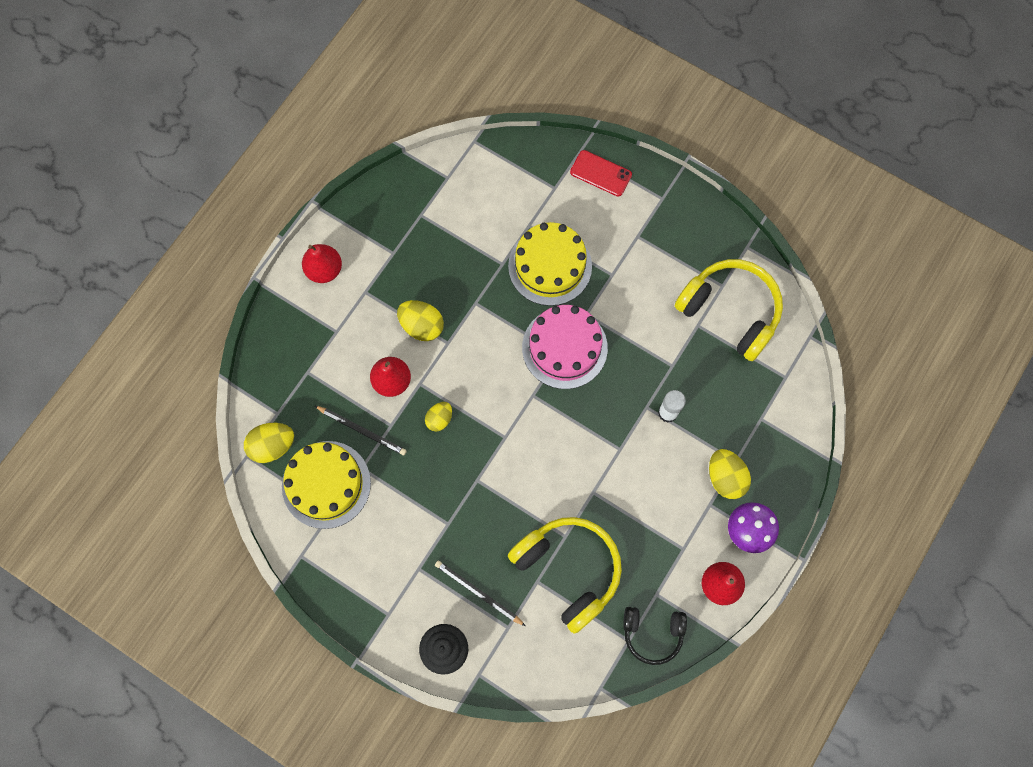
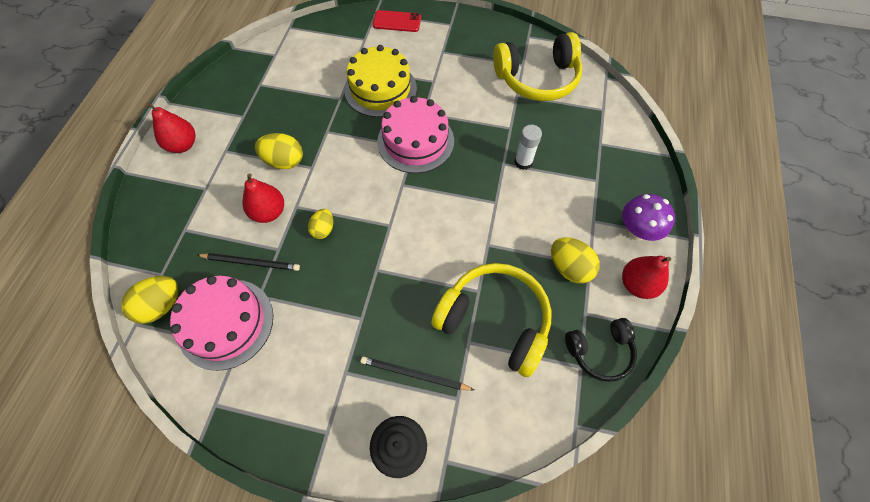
camera: 20 degrees left, 10 degrees down
(326, 484) = (226, 323): yellow cake -> pink cake
(725, 478) = (595, 195): yellow egg -> yellow egg (569, 268)
(730, 311) = (537, 79): yellow headphones -> yellow headphones turned 150 degrees clockwise

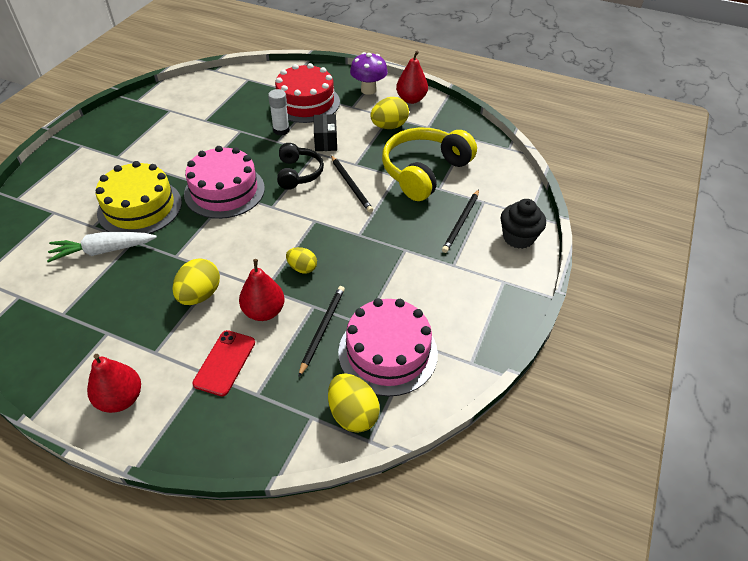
camera: 80 degrees left, 15 degrees down
(326, 84) = (103, 251): none -> white carrot
(397, 21) = (45, 183): red phone -> red phone (225, 362)
(450, 247) = (351, 185): none -> black pencil
(517, 207) = (325, 141): none -> black box
(537, 79) = (193, 105): yellow headphones -> none
(582, 172) = (306, 102): none -> red cake
(600, 351) = (458, 126): black headphones -> black headphones (298, 173)

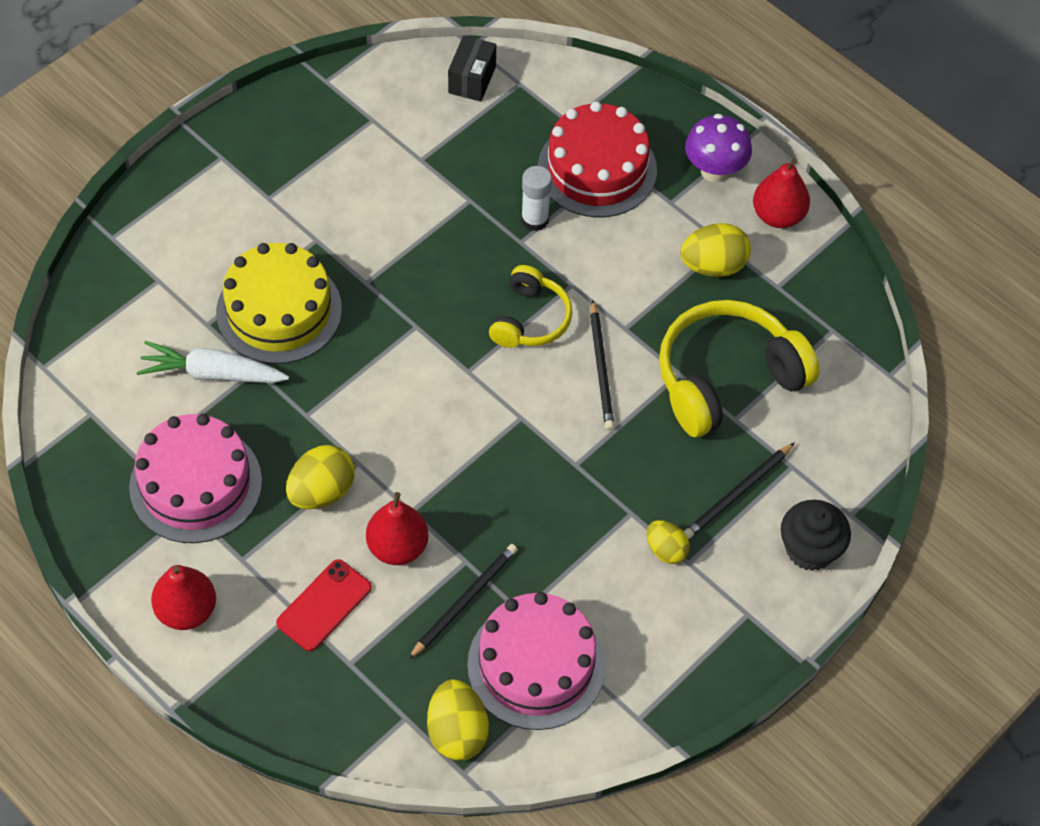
camera: 20 degrees right, 10 degrees up
(224, 191) = (408, 318): pink cake -> pink cake (196, 484)
(298, 173) = (530, 319): black headphones -> yellow headphones
(302, 268) = (473, 495): yellow egg -> yellow egg (666, 550)
(325, 141) = (597, 266): black box -> black box (472, 79)

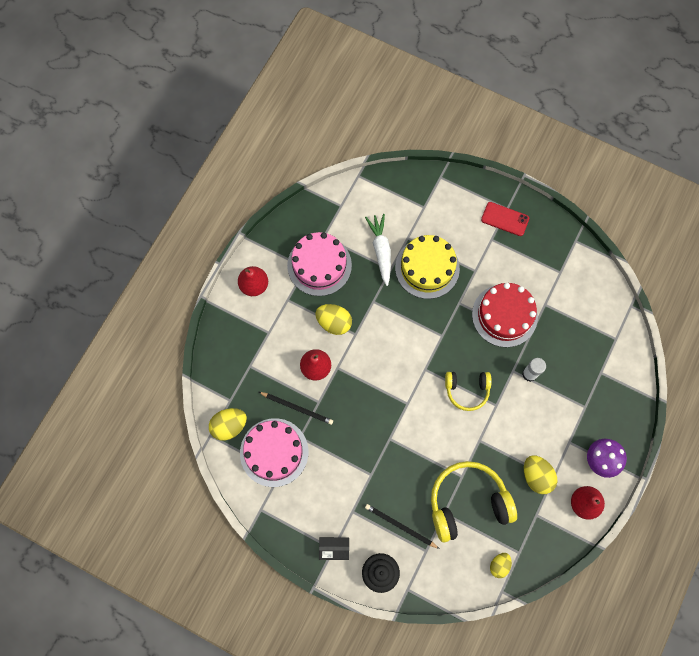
camera: 75 degrees right, 15 degrees up
(324, 605) = (275, 344): red phone -> red phone (505, 219)
(472, 79) = (607, 313): black box -> black box (334, 548)
(597, 169) = (575, 396): red cake -> red cake (504, 315)
(601, 368) = (450, 435): black pencil -> none
(666, 550) = (355, 498): yellow egg -> yellow egg (499, 565)
(727, 378) = (467, 502): yellow headphones -> yellow headphones turned 60 degrees counterclockwise

